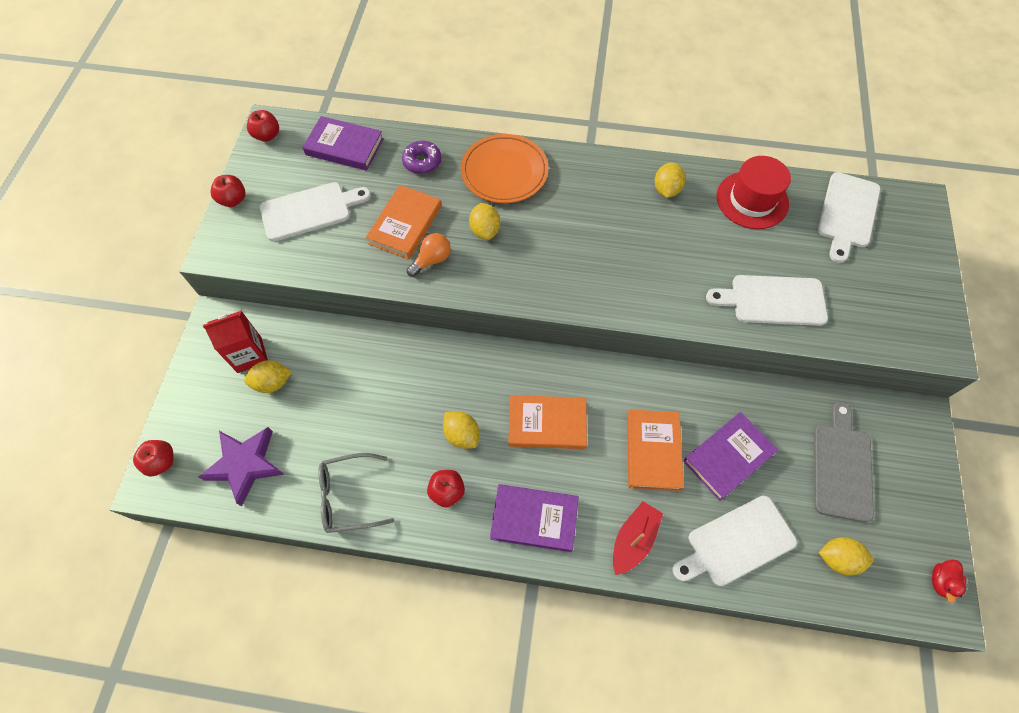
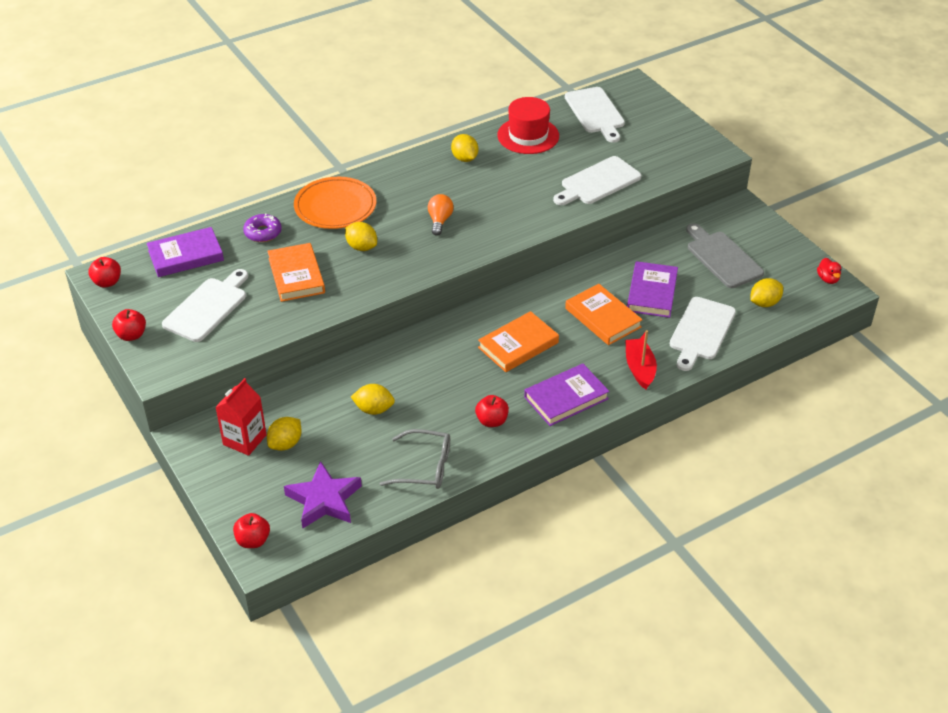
camera: 40 degrees left, 20 degrees down
(348, 496) = (425, 467): grey glasses -> grey glasses turned 120 degrees counterclockwise
(432, 260) = (342, 284): orange light bulb -> orange light bulb (440, 221)
(462, 435) = (466, 386): yellow lemon -> yellow lemon (374, 409)

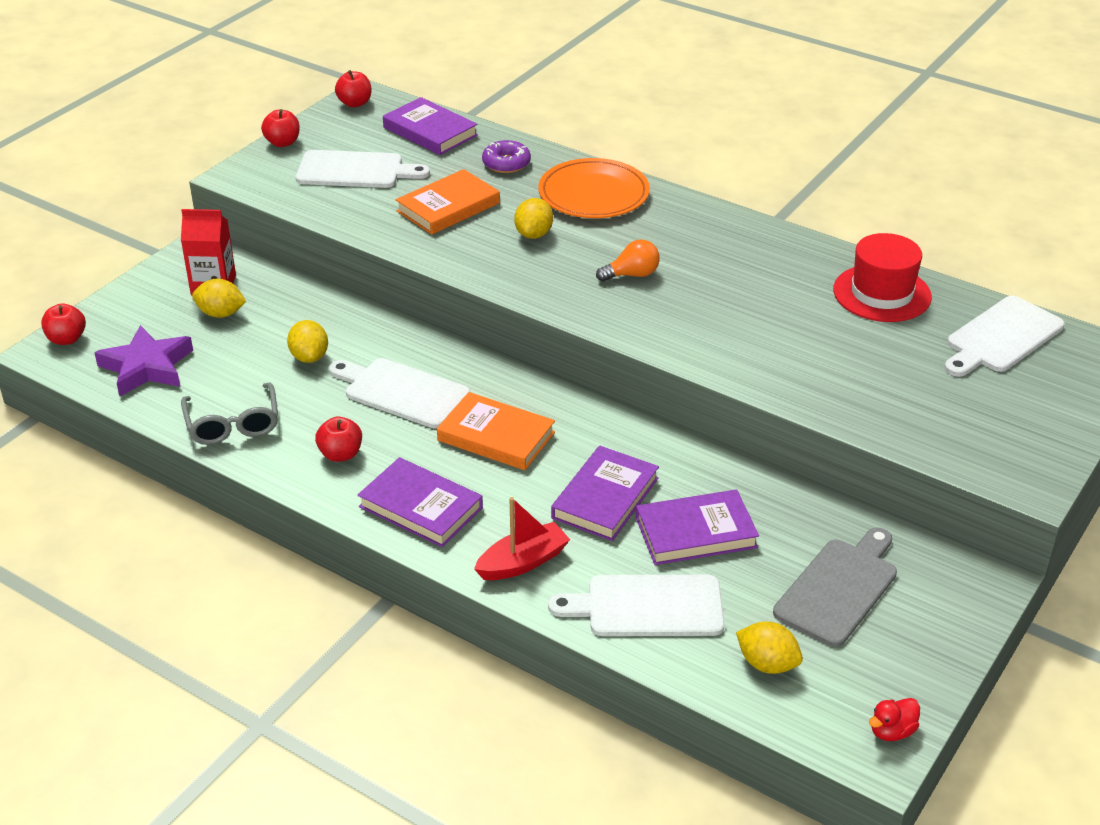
camera: 65 degrees right, 5 degrees down
(464, 158) = (778, 257): yellow lemon -> none
(598, 182) = (836, 382): white cutting board -> white cutting board (402, 392)
(603, 318) = (605, 498): orange book -> purple book

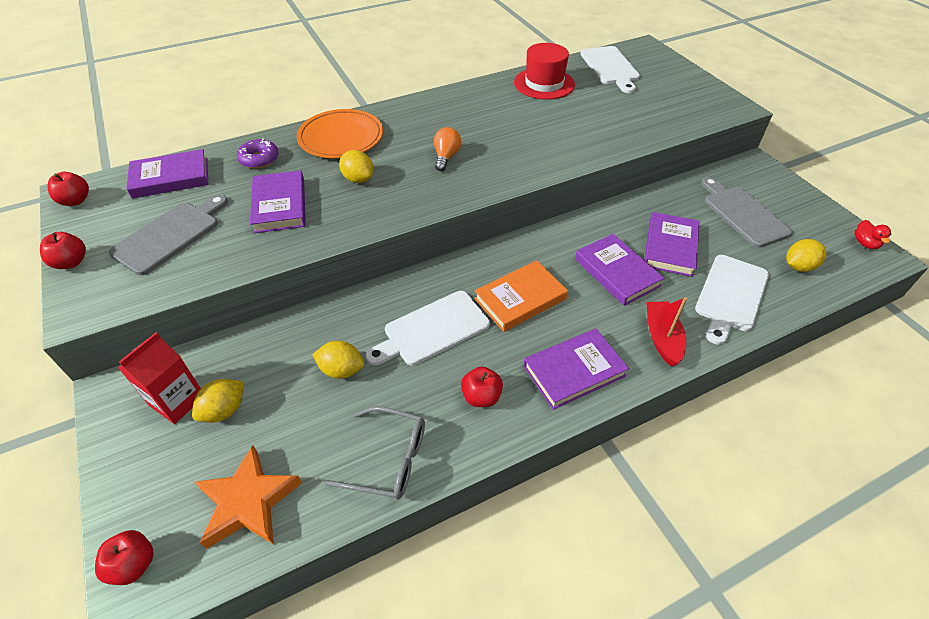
camera: 60 degrees left, 10 degrees up
(147, 367) = (248, 502): purple star -> orange star
(355, 170) = (170, 235): white cutting board -> grey cutting board
(448, 207) = (279, 205): orange book -> purple book

